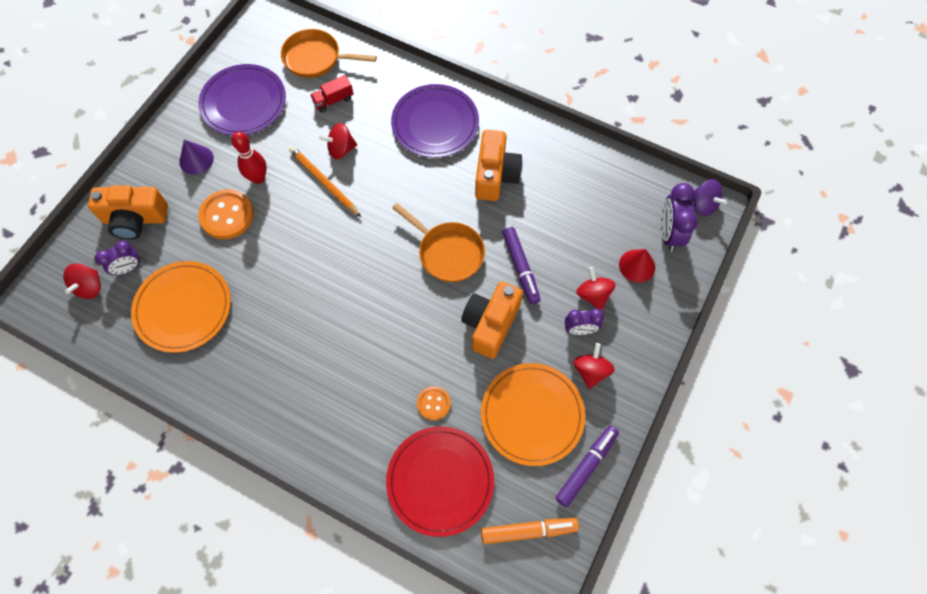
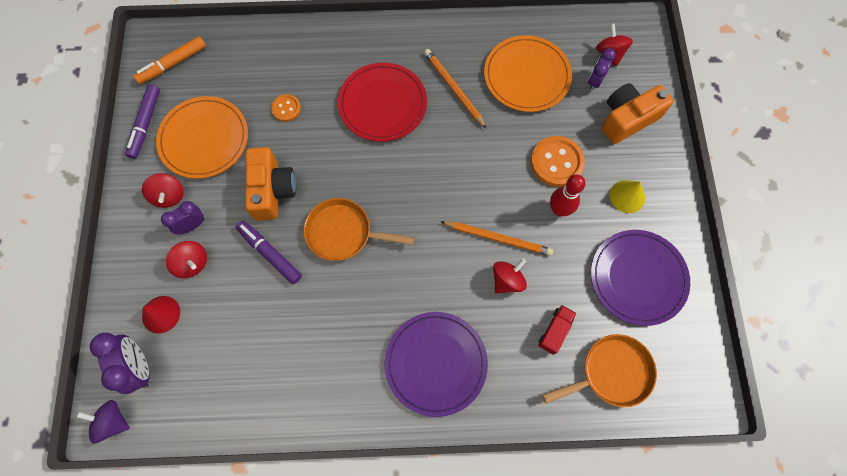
camera: 150 degrees right, 5 degrees up
(196, 160) = (627, 196): purple cone -> yellow cone
(260, 333) = (453, 89): none -> orange pencil
(440, 481) = (252, 62): red plate -> red plate (382, 104)
(495, 175) = (341, 336): orange camera -> none

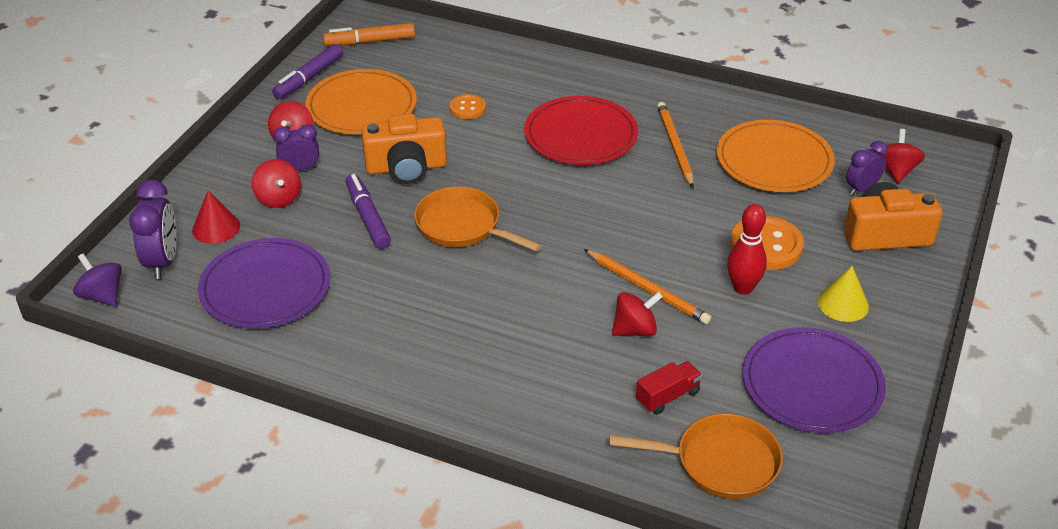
camera: 25 degrees right, 30 degrees down
(272, 190) = (406, 167): orange camera -> orange camera turned 60 degrees clockwise
(436, 363) = (496, 374): purple plate -> purple plate (265, 287)

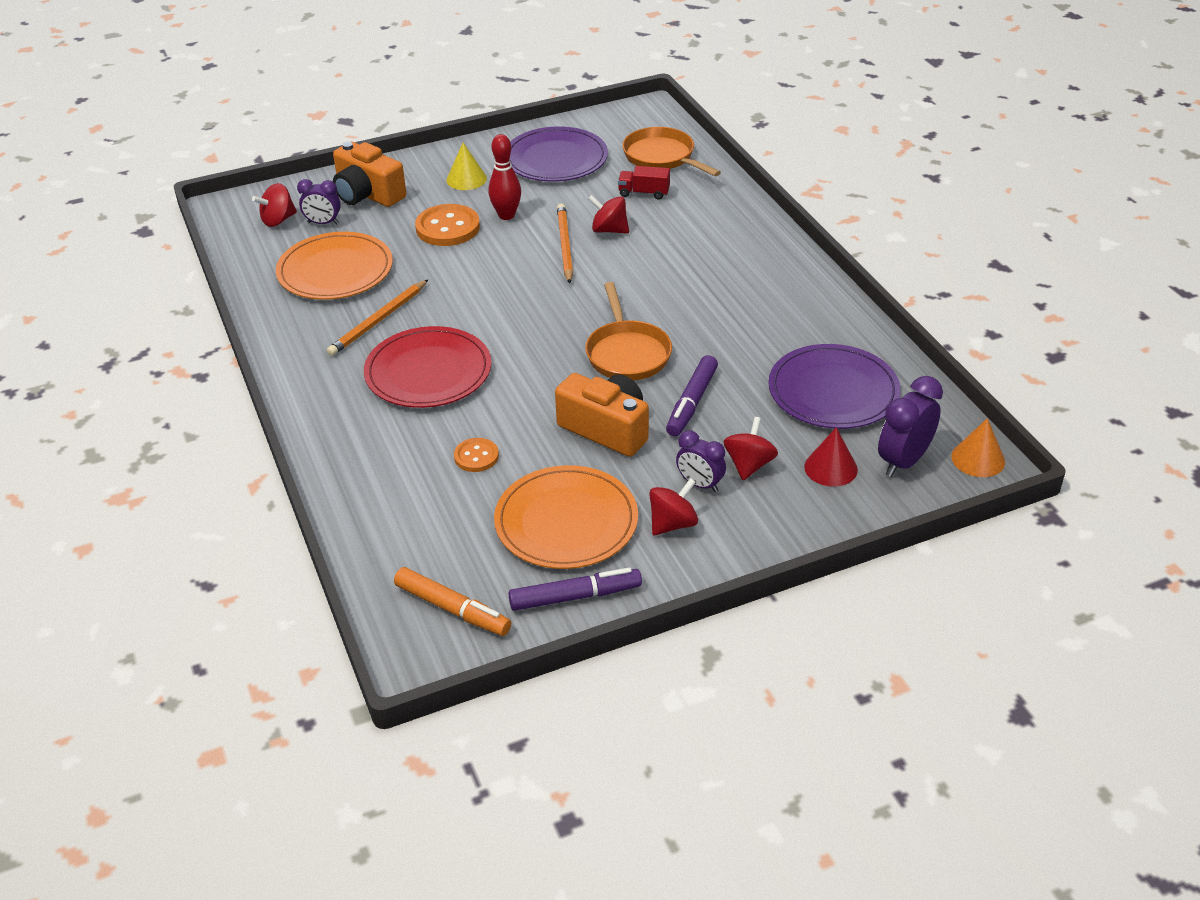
camera: 135 degrees left, 0 degrees up
(102, 296) = (978, 459): purple spinning top -> orange cone

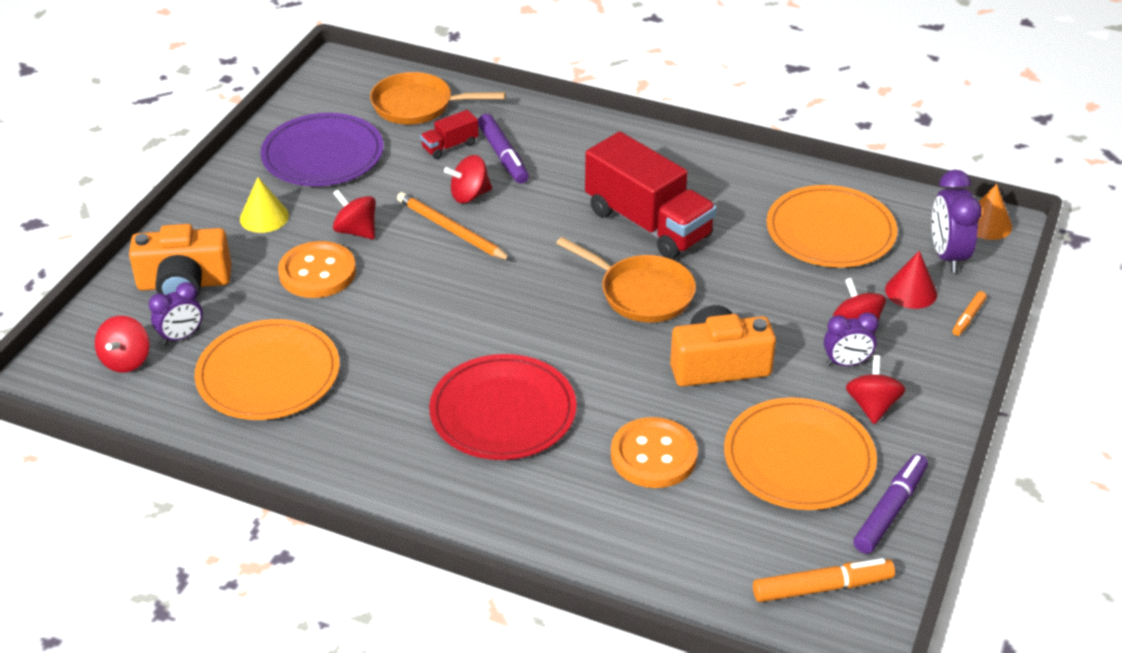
camera: 45 degrees left, 0 degrees up
(378, 321) = (386, 395): orange pencil -> none
(476, 456) = (653, 455): orange button -> orange button, size x1.75
(506, 215) = (356, 231): red bowling pin -> red spinning top
(691, 402) = (748, 303): purple marker -> purple marker (503, 156)
(702, 312) = (648, 224): none -> red truck
(833, 391) = (830, 231): purple plate -> orange plate
(848, 513) = (968, 318): none -> orange marker

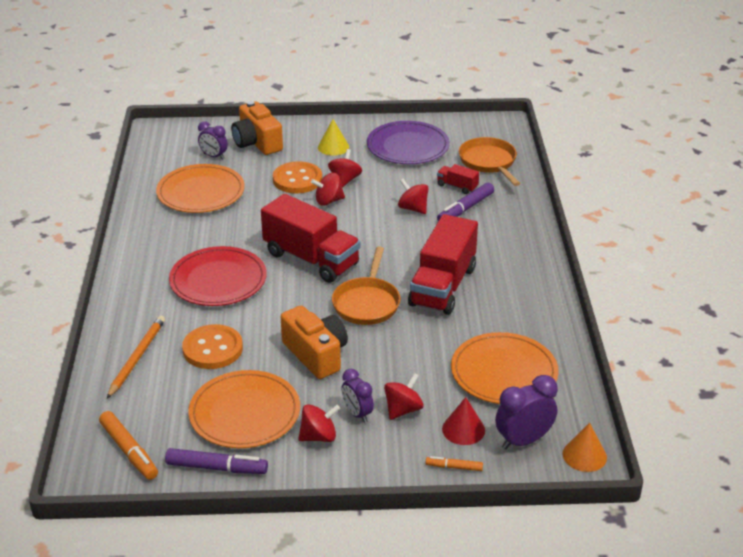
camera: 65 degrees right, 5 degrees down
(126, 360) = (185, 147): red spinning top -> red spinning top (328, 201)
(451, 230) = (373, 212): orange pencil -> orange pencil (137, 357)
(516, 313) = (311, 259): none -> red truck

